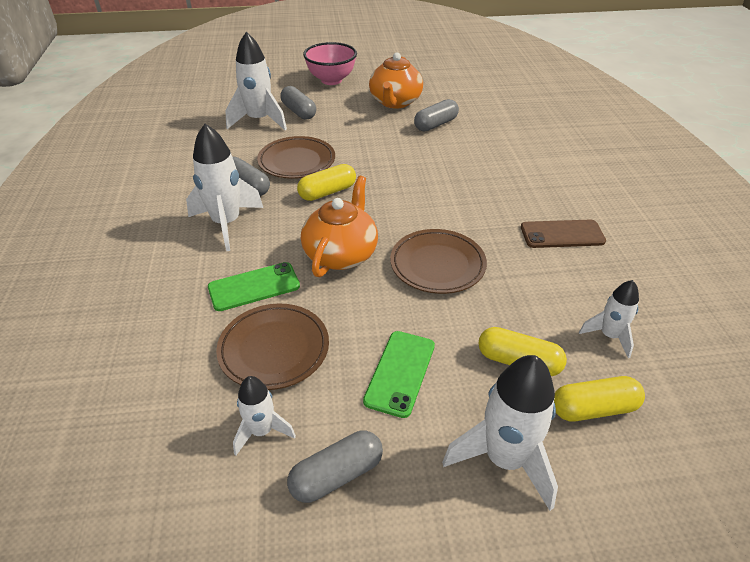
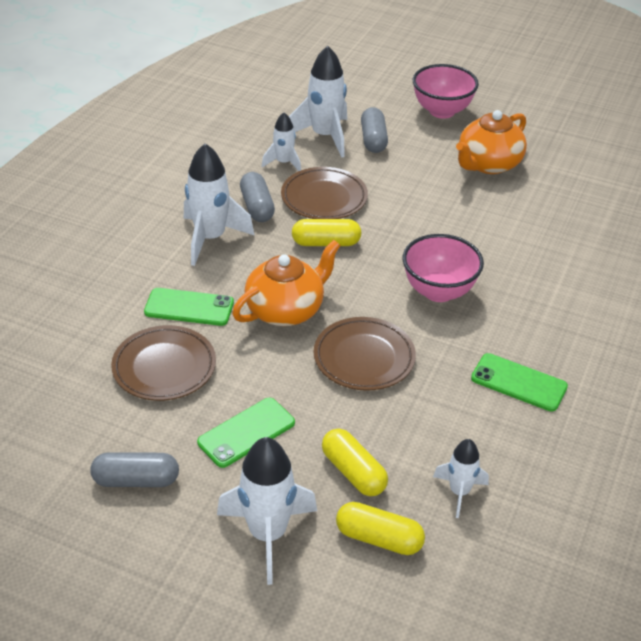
camera: 30 degrees right, 0 degrees up
(262, 431) = (109, 424): white rocket -> white rocket (284, 163)
(435, 124) = (507, 208): grey capsule -> none
(444, 194) = (438, 291): none -> pink bowl
(562, 234) = (518, 383): brown phone -> green phone

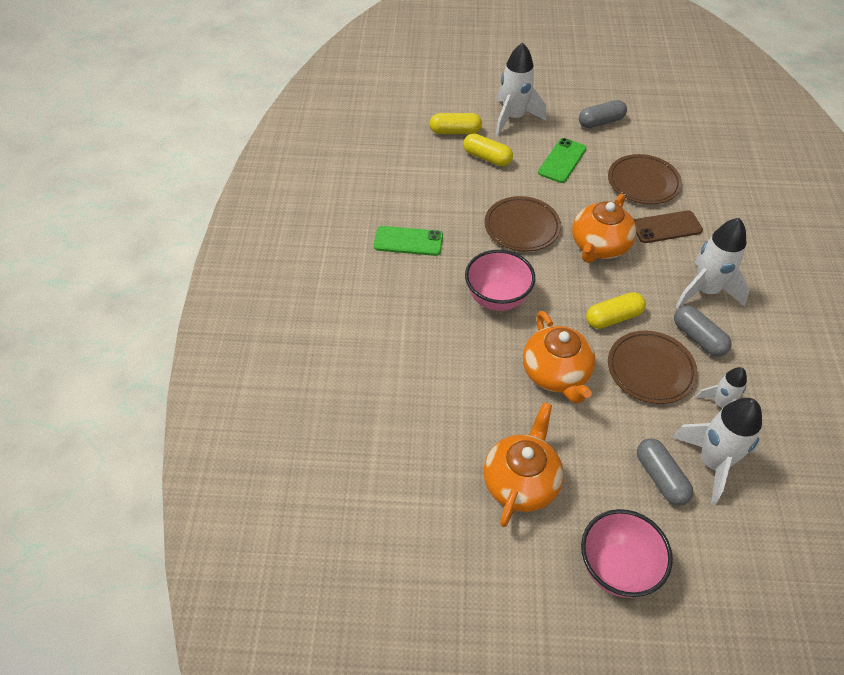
camera: 160 degrees right, 10 degrees up
(189, 307) = (666, 227): green phone -> brown phone
(415, 217) = (556, 374): none -> orange teapot
(459, 492) = (421, 164): white rocket -> none

